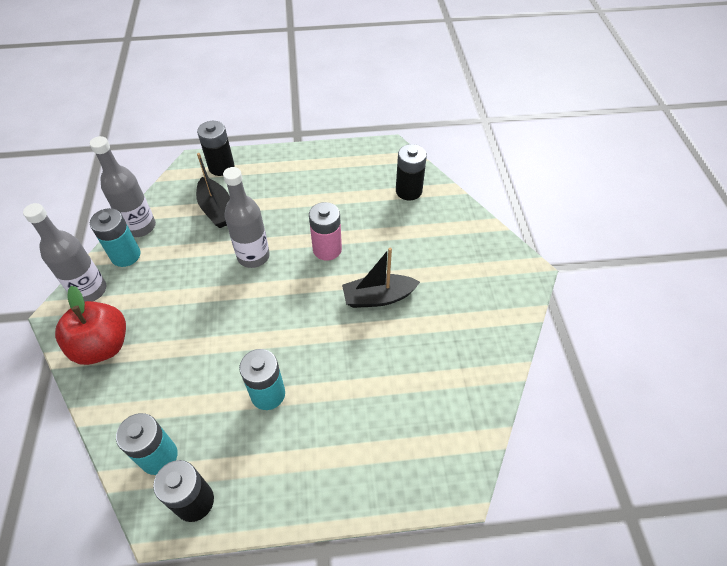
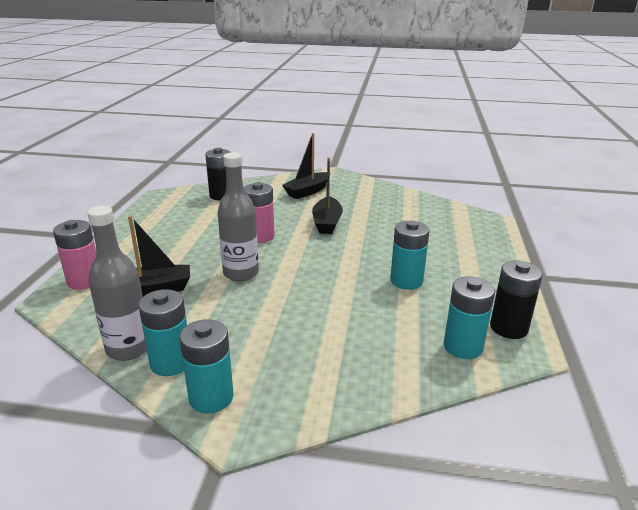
camera: 75 degrees left, 25 degrees down
(90, 290) = (211, 397): grey bottle -> turquoise battery
(102, 346) = (310, 386): red apple -> none
(221, 167) = (84, 281): black battery -> pink battery
(455, 260) = (307, 191): none -> black boat

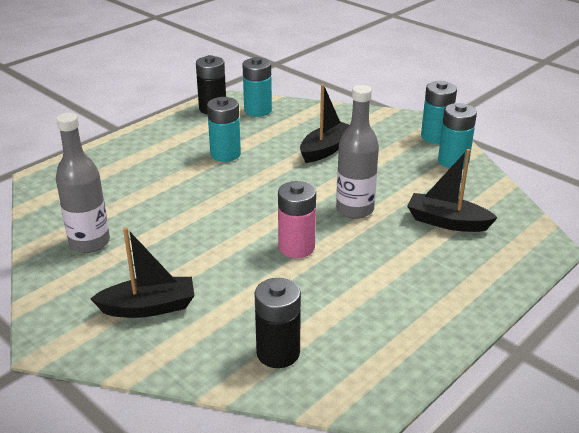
camera: 145 degrees left, 5 degrees up
(84, 281) = (515, 256): pink battery -> none
(128, 348) = (481, 179): grey bottle -> grey bottle (89, 242)
(327, 223) = (202, 238): black boat -> black boat (326, 149)

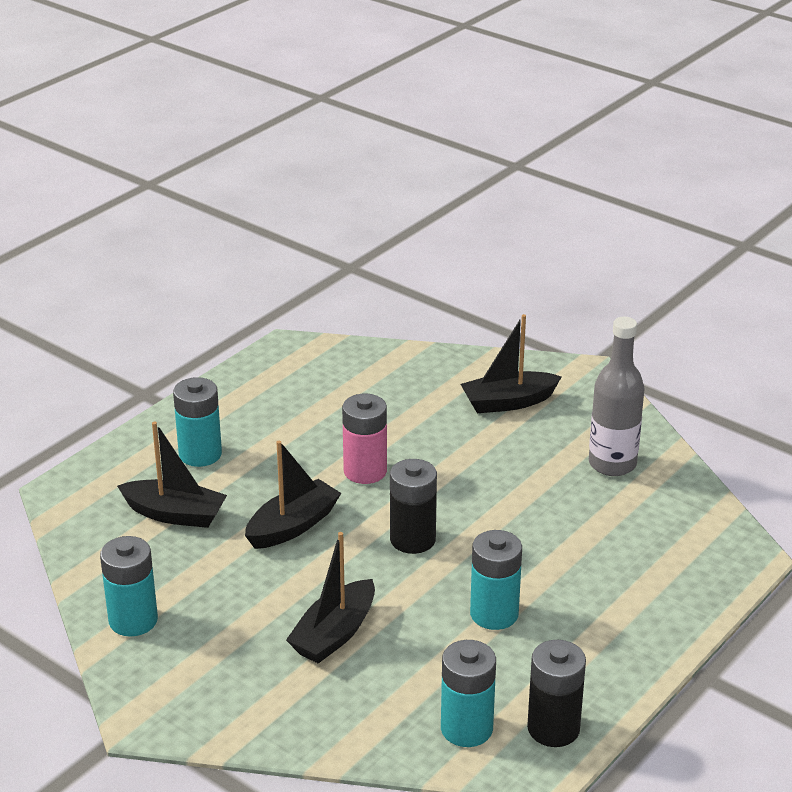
camera: 175 degrees right, 0 degrees up
(278, 353) = (371, 373): black battery -> black battery (412, 539)
(355, 209) = (293, 526): grey bottle -> black boat
(435, 137) = (146, 676): turquoise battery -> turquoise battery (200, 454)

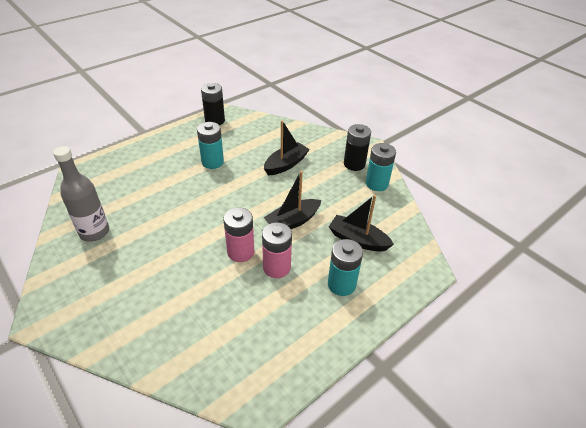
camera: 170 degrees left, 10 degrees up
(302, 460) = (276, 267): none -> pink battery
(412, 539) = (232, 203): black battery -> black battery (354, 164)
(466, 728) = (246, 125): turquoise battery -> none
(508, 402) = (119, 296): black boat -> none

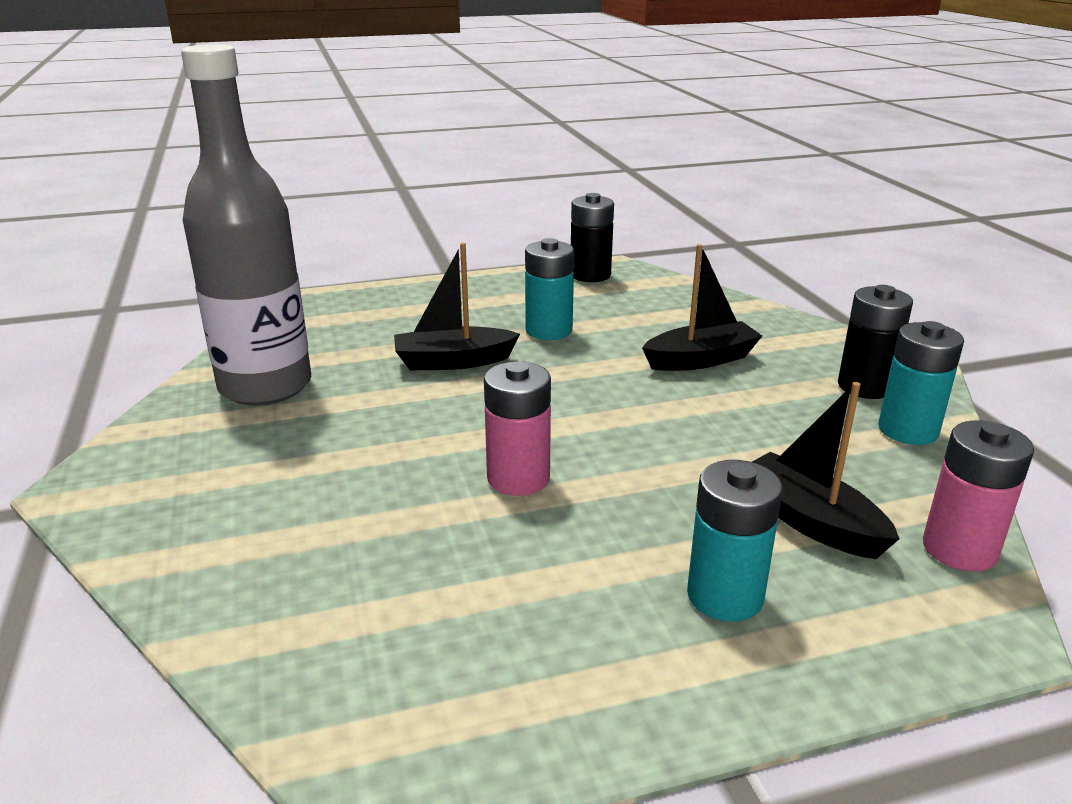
camera: 25 degrees right, 15 degrees down
(94, 232) = (265, 386): grey bottle -> grey bottle, size x1.55
(276, 267) = (582, 524): pink battery -> pink battery (959, 549)
(292, 221) = (664, 453): black boat -> black boat (453, 361)

